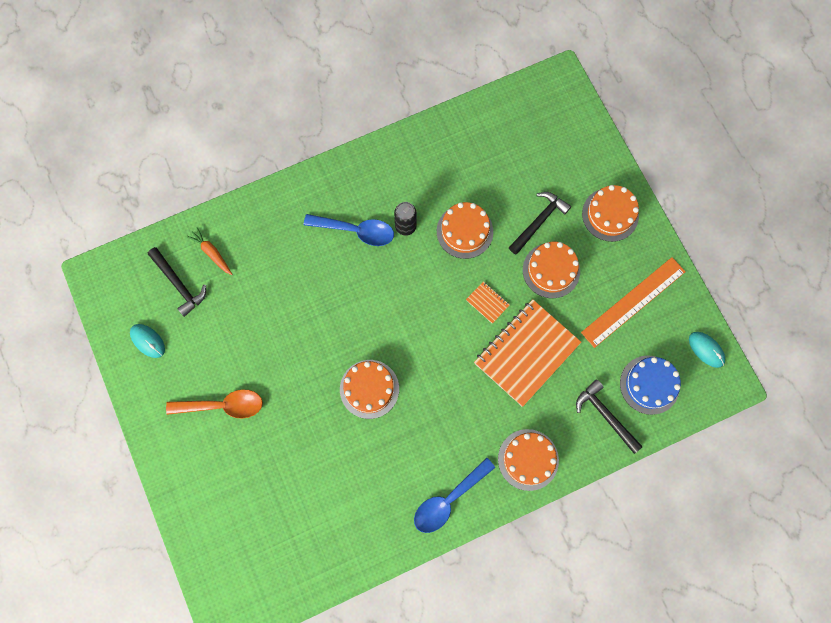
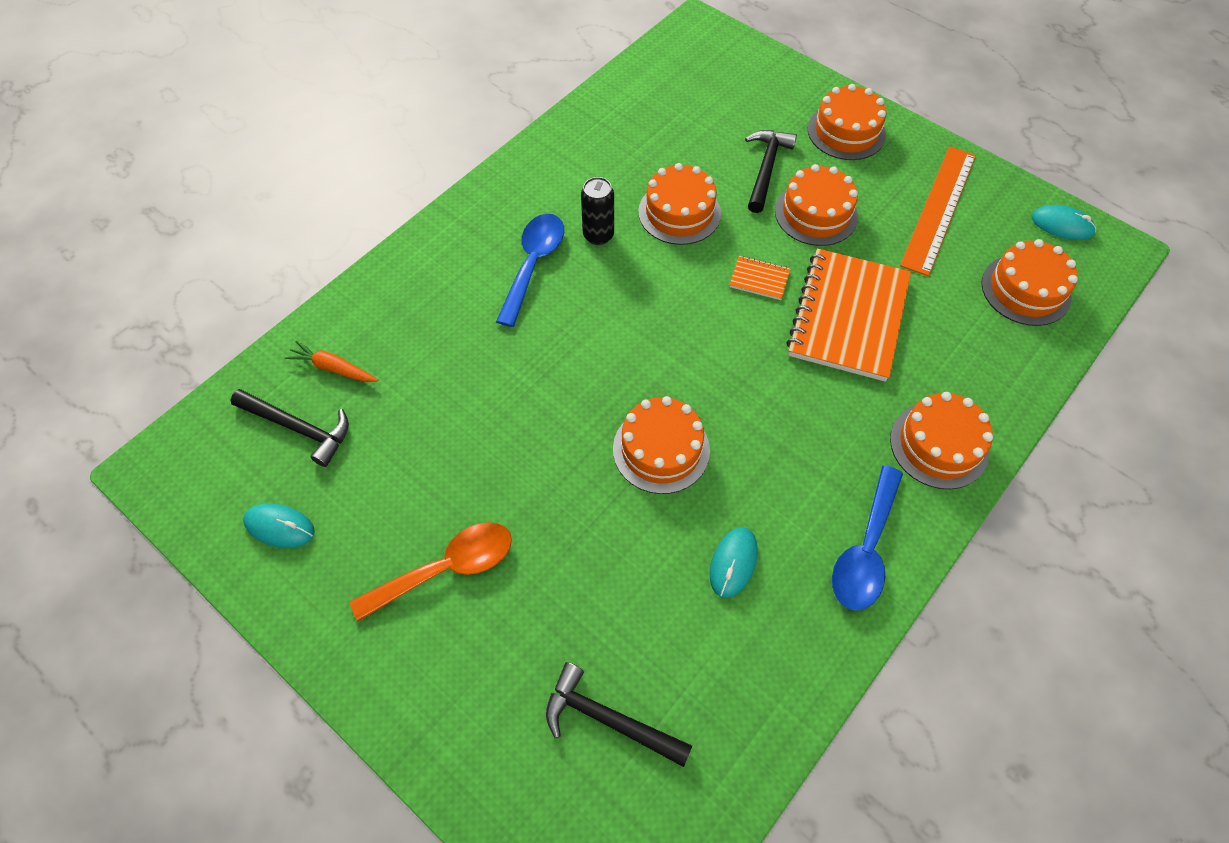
camera: 25 degrees left, 15 degrees down
(356, 231) = (533, 264): blue spoon -> blue spoon turned 60 degrees counterclockwise
(373, 473) = (733, 563): none -> turquoise mouse
(605, 415) = (998, 347): black hammer -> black hammer (608, 719)
(649, 384) = (1025, 290): blue cake -> orange cake

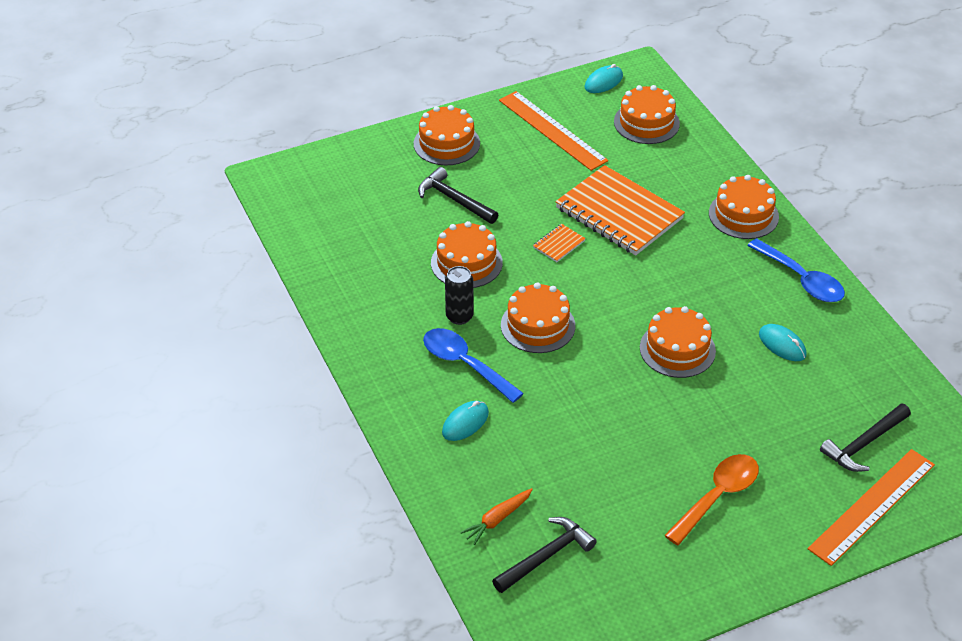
camera: 65 degrees left, 15 degrees down
(280, 527) = (634, 589): turquoise mouse -> turquoise mouse (465, 423)
(446, 568) = (717, 496): orange spoon -> orange spoon turned 45 degrees clockwise
(503, 762) = (872, 506): none -> orange ruler
(816, 213) = (516, 191): orange cake -> orange cake (538, 325)

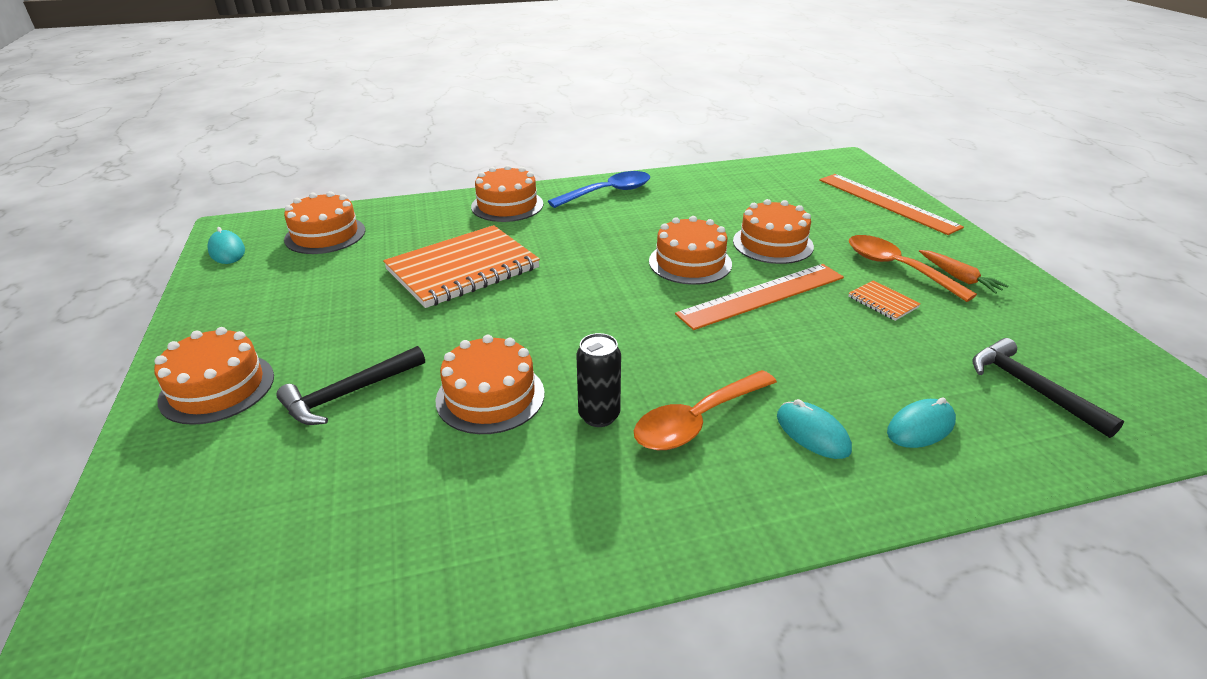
camera: 80 degrees left, 10 degrees down
(465, 364) = (697, 421): blue spoon -> orange spoon
(497, 519) = (986, 423): orange carrot -> orange carrot (959, 277)
(538, 325) = (633, 348): orange cake -> orange cake (772, 244)
(552, 130) = (278, 295): orange ruler -> orange ruler (762, 295)
(559, 244) = (493, 315): orange notebook -> orange notebook (882, 302)
(782, 345) = (691, 212): turquoise mouse -> turquoise mouse (920, 427)
(864, 444) = (815, 196): black hammer -> none

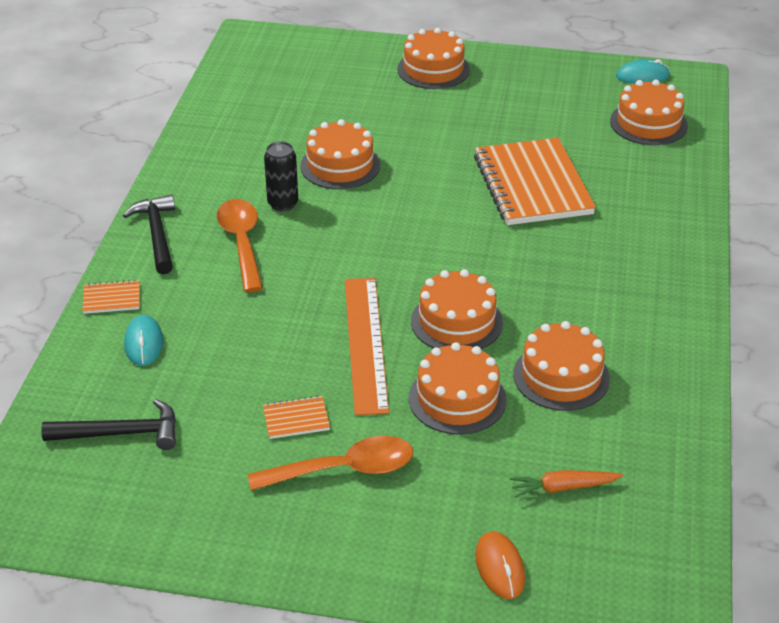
camera: 115 degrees right, 5 degrees up
(348, 394) = (388, 113): black hammer -> black hammer (157, 234)
(507, 205) = (663, 238): orange cake -> orange cake (561, 376)
(608, 192) = (662, 320): blue spoon -> none
(812, 433) = (185, 288): turquoise mouse -> none
(887, 202) = (500, 567): orange ruler -> orange mouse
(894, 490) = (112, 299): none -> orange notebook
(959, 277) = (292, 508): orange carrot -> orange carrot (563, 488)

